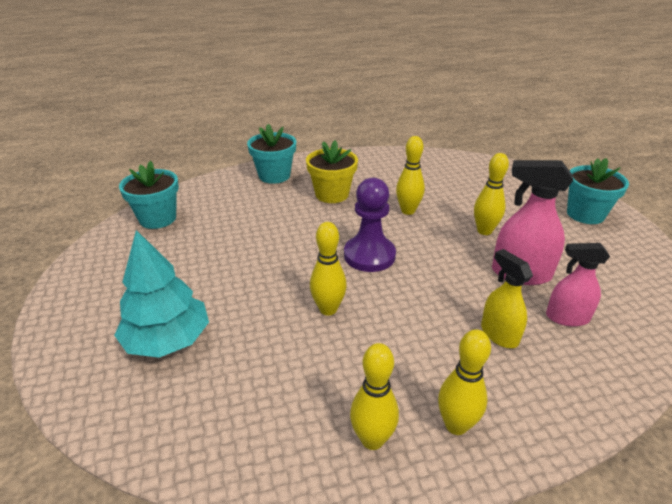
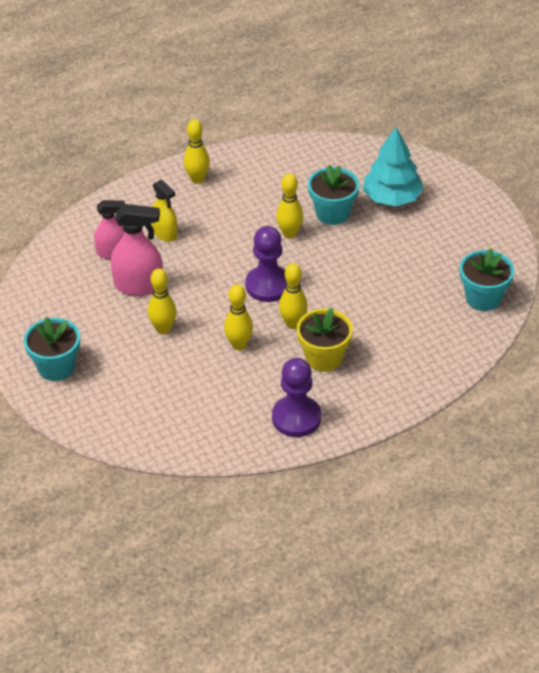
camera: 170 degrees right, 10 degrees up
(274, 176) = (400, 379): turquoise flower pot -> turquoise flower pot (332, 213)
(367, 165) = (296, 418): none -> purple pawn
(372, 439) = (244, 167): yellow bowling pin -> yellow bowling pin (293, 324)

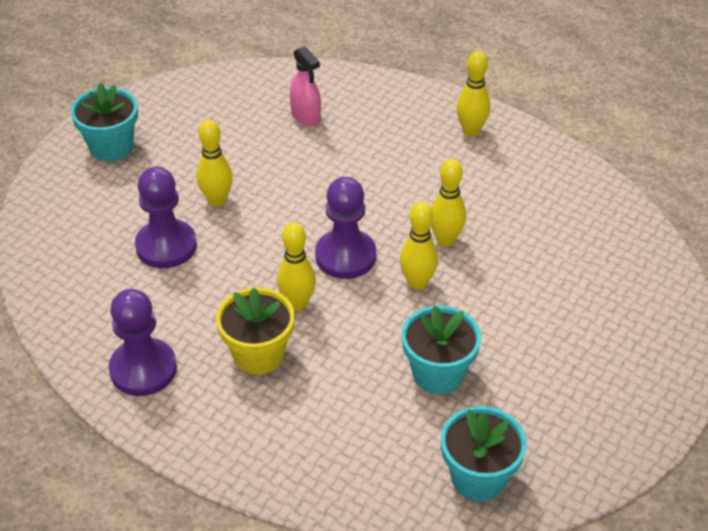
camera: 60 degrees right, 0 degrees up
(139, 286) = (270, 155): pink spray bottle -> none
(165, 233) = (365, 141): yellow spray bottle -> none
(189, 370) = (166, 246): none -> purple pawn
(239, 345) = (232, 271): yellow bowling pin -> yellow bowling pin (417, 283)
(332, 213) = (513, 263): turquoise flower pot -> turquoise flower pot (438, 373)
(392, 198) = (588, 307): turquoise tree -> none

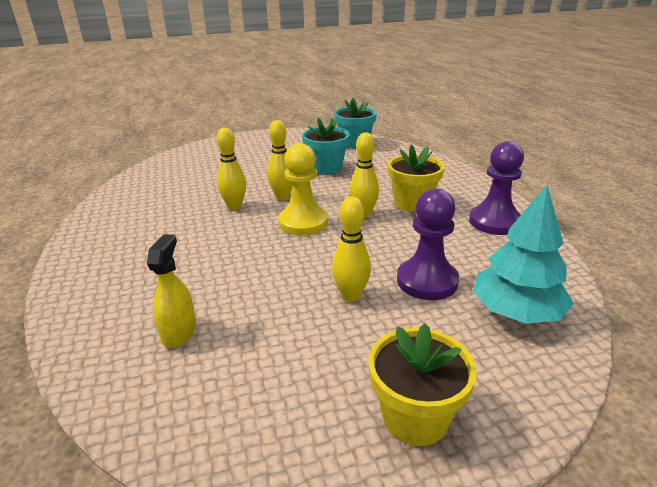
camera: 140 degrees left, 15 degrees down
(77, 251) = (516, 312): none -> turquoise tree
(111, 147) = (415, 417): turquoise flower pot -> yellow flower pot
(306, 116) = (179, 332): pink spray bottle -> yellow spray bottle
(345, 256) = (303, 222): purple pawn -> yellow pawn
(471, 131) = (99, 252): yellow bowling pin -> none

